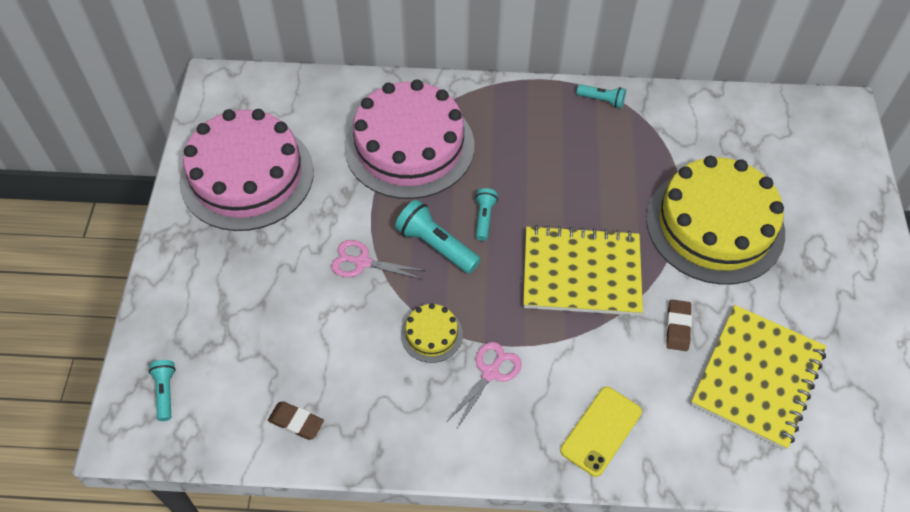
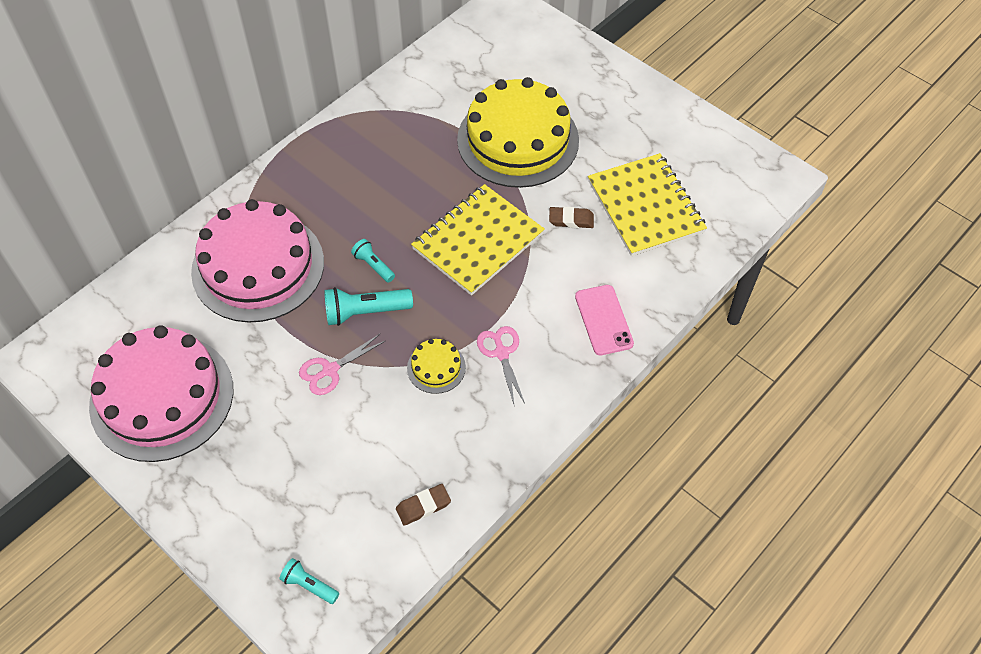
camera: 50 degrees left, 0 degrees up
(601, 431) = (603, 320): yellow phone -> pink phone
(602, 100) = (351, 121): turquoise flashlight -> none
(677, 327) = (571, 220): brown eraser -> brown eraser turned 45 degrees counterclockwise

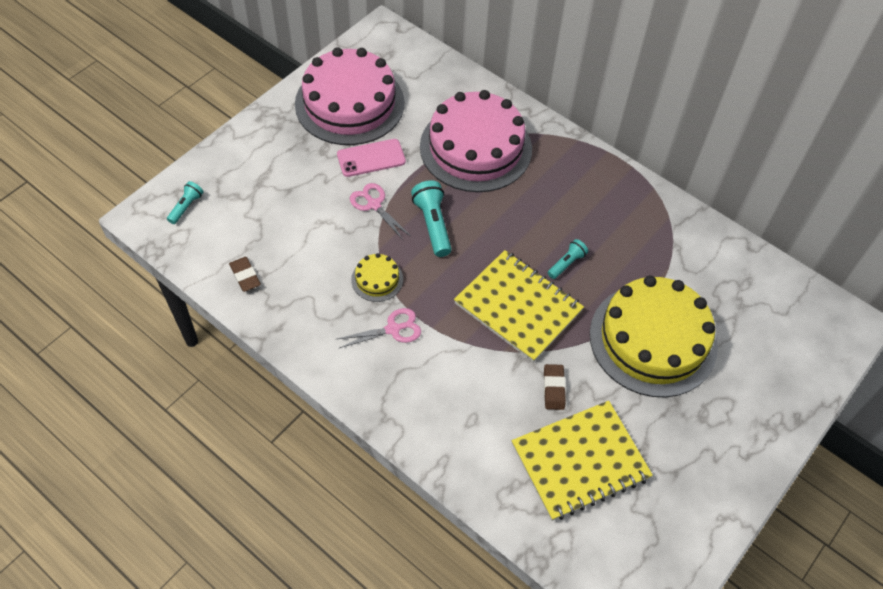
camera: 85 degrees right, 0 degrees up
(373, 265) = (483, 227): turquoise flashlight -> turquoise flashlight (566, 263)
(603, 320) = (432, 416): pink phone -> pink phone (371, 158)

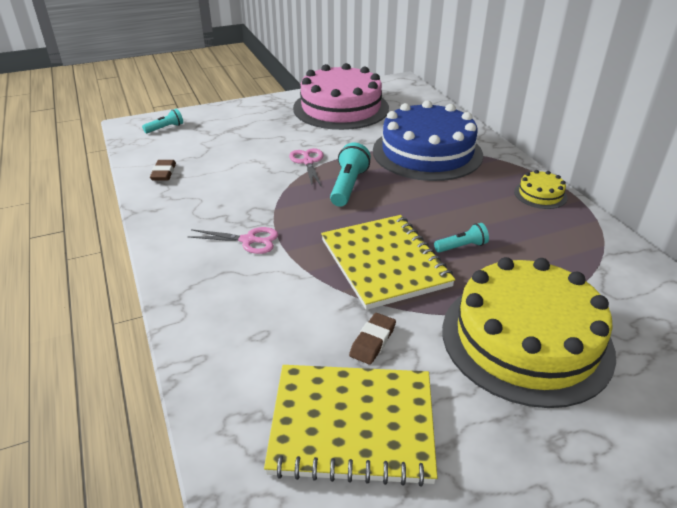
camera: 30 degrees right, 20 degrees down
(371, 158) = (330, 137): pink phone -> none
(377, 279) = (267, 205): yellow cake -> yellow cake (540, 194)
(475, 147) = (427, 152): pink cake -> blue cake

